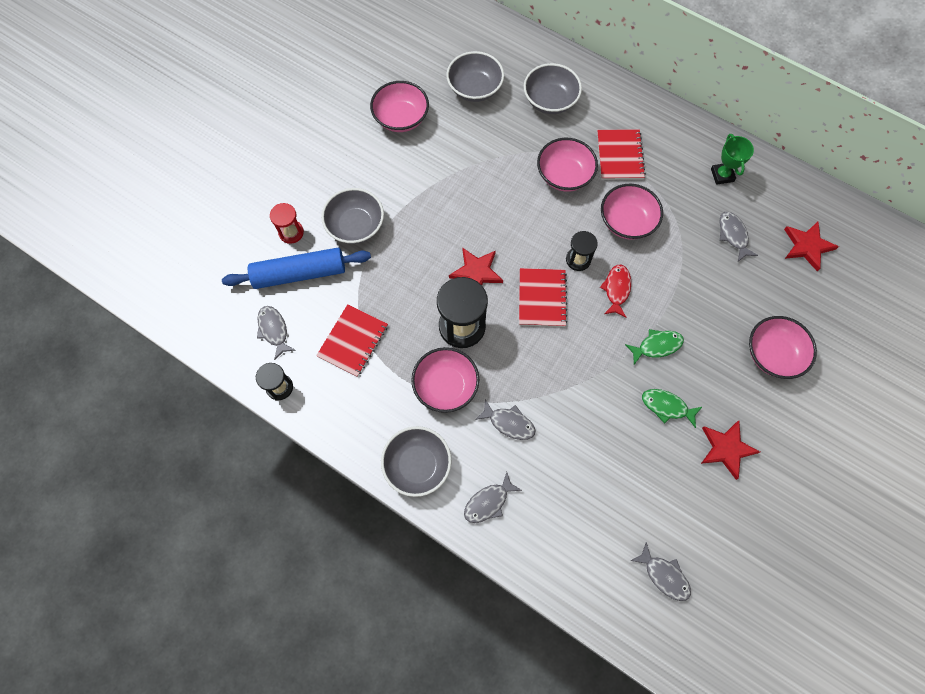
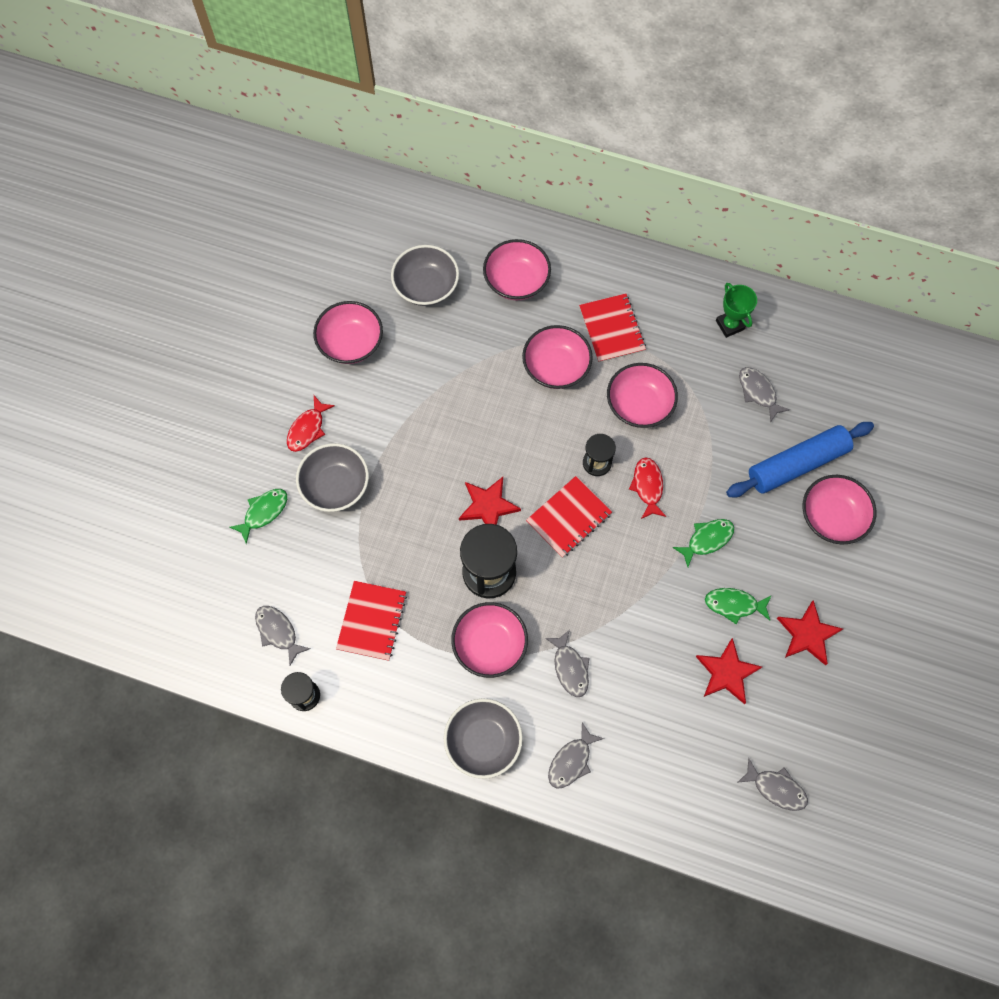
camera: 15 degrees left, 0 degrees up
(291, 232) = (263, 512): red hourglass -> green fish
(299, 274) = (288, 558): blue rolling pin -> blue rolling pin (797, 464)
(346, 176) = (308, 429): none -> red fish
(509, 423) = (570, 668): grey fish -> grey fish turned 60 degrees clockwise
(542, 298) = (568, 517): red notebook -> red notebook turned 60 degrees clockwise
(550, 100) = (516, 281): grey bowl -> pink bowl
(807, 246) = (840, 385): red star -> red star (726, 672)

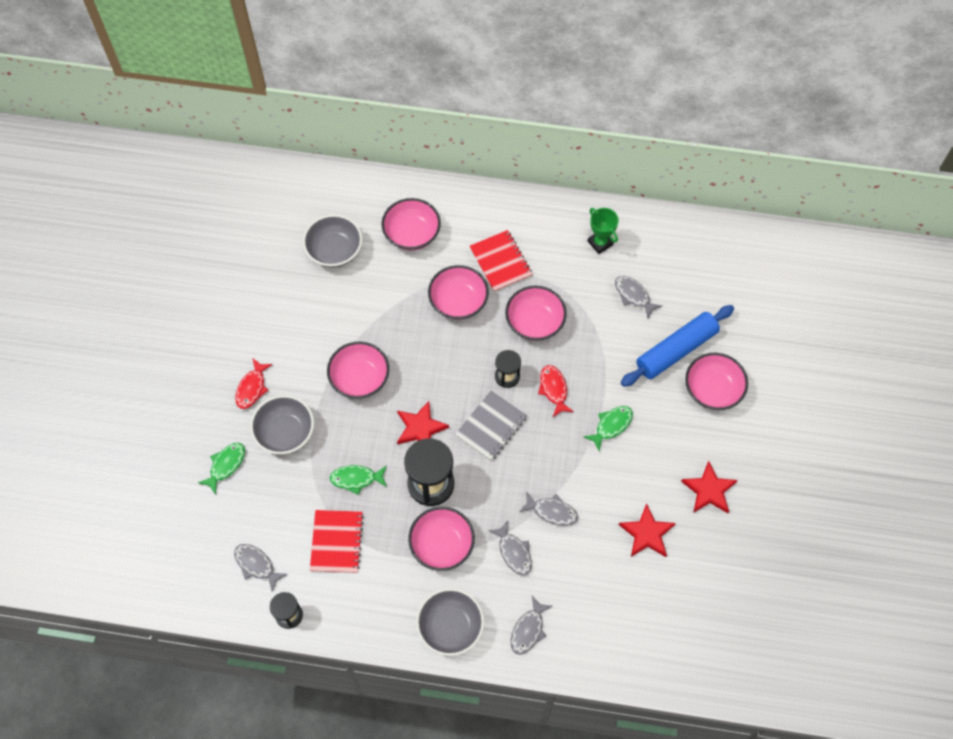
camera: 10 degrees left, 5 degrees down
(351, 343) = (277, 308): pink bowl -> pink bowl (360, 378)
(568, 517) = (491, 426): red notebook -> grey notebook
(734, 605) = (643, 476): green fish -> green fish (356, 479)
(776, 788) = (704, 622): grey fish -> grey fish (552, 511)

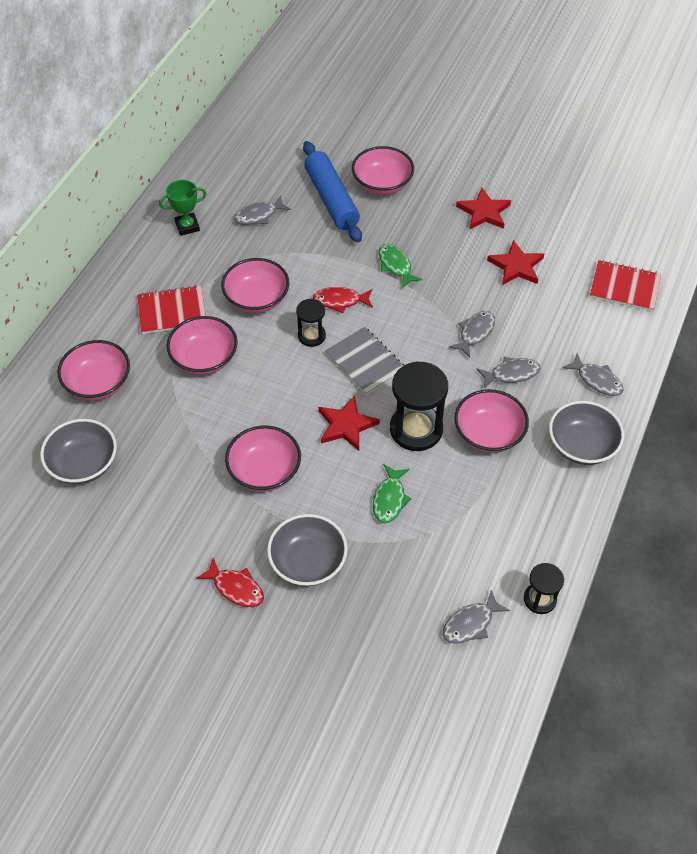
camera: 75 degrees left, 10 degrees down
(225, 465) = (331, 636): green fish -> none
(336, 542) = (461, 533): red notebook -> red notebook (624, 287)

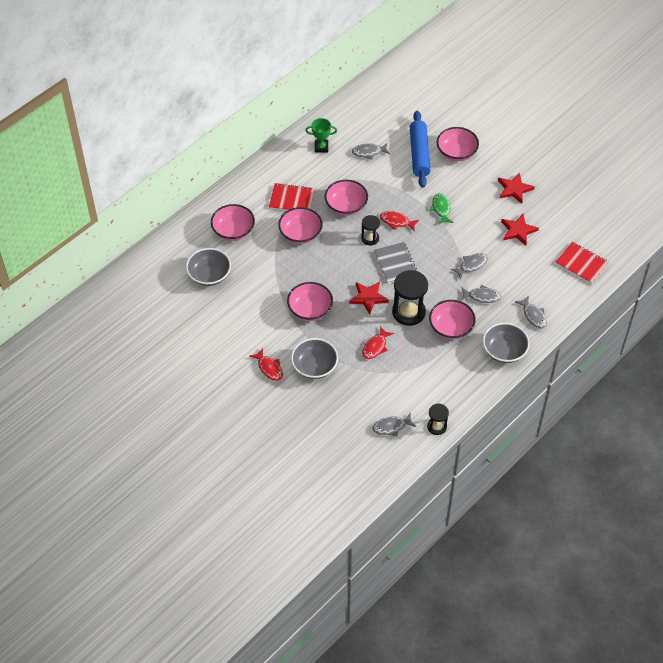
camera: 20 degrees right, 0 degrees up
(389, 499) = (375, 347): green fish -> red fish

